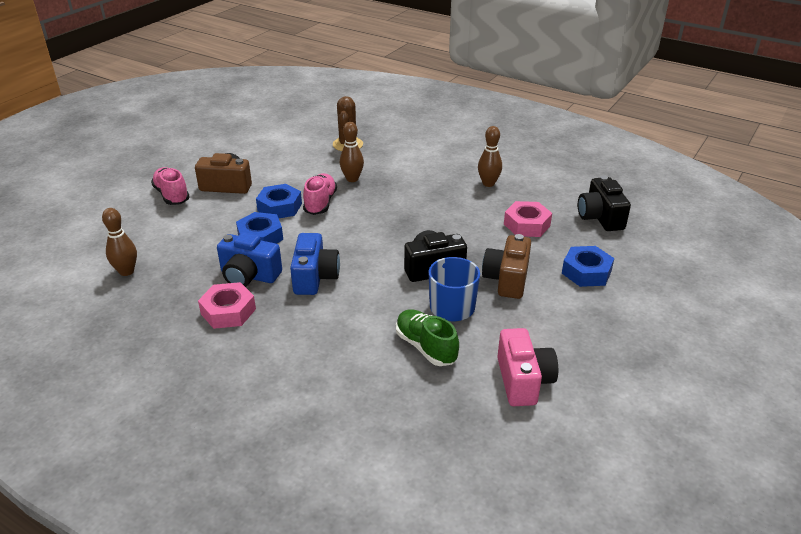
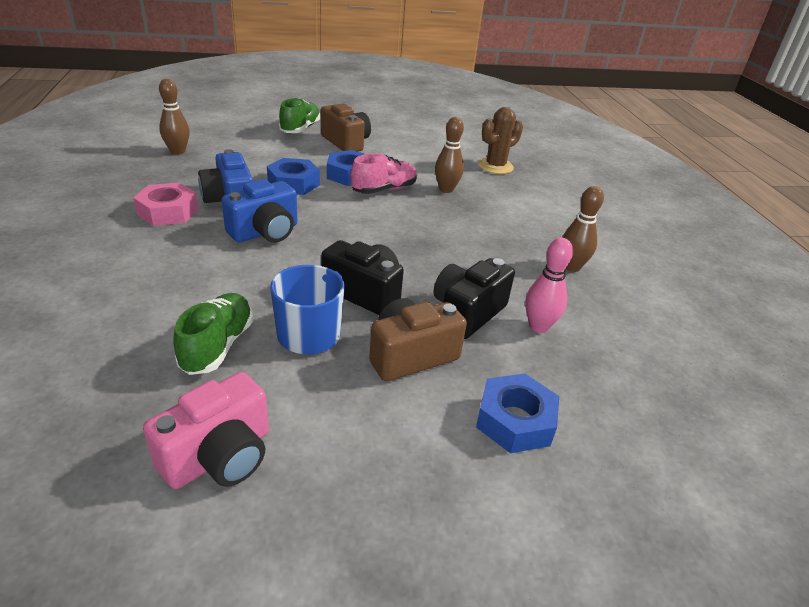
camera: 45 degrees right, 0 degrees up
(172, 195) = (300, 129): pink shoe -> green shoe
(526, 225) = (538, 326): pink nut -> pink bowling pin
(600, 217) = (651, 383): black camera -> black camera (467, 313)

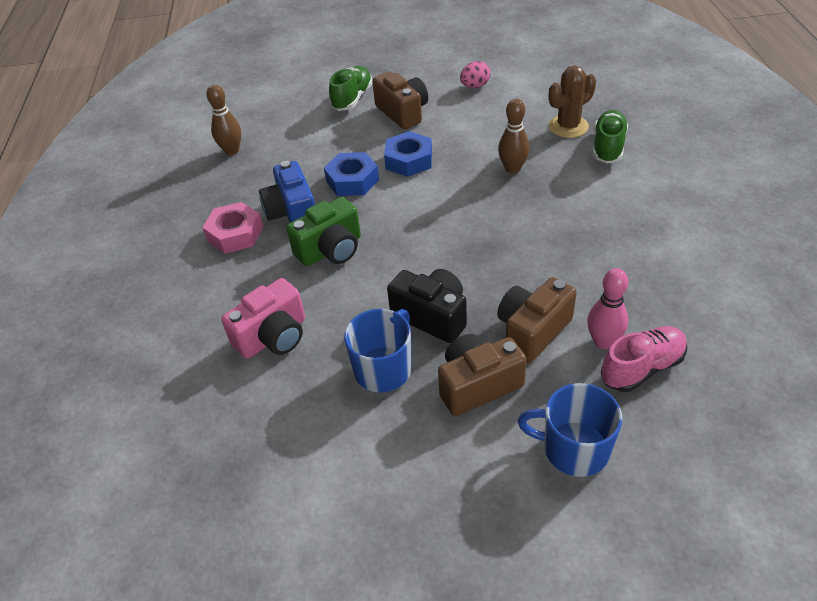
camera: 10 degrees right, 10 degrees up
(218, 346) = (303, 388): green shoe -> green shoe (608, 147)
(219, 456) = (319, 498): pink camera -> pink camera (273, 337)
(265, 232) = (331, 250): blue camera -> green camera
(384, 190) = (446, 177): pink shoe -> pink shoe (642, 368)
(412, 132) = (475, 86): none -> pink egg
(467, 313) = (532, 331): black camera -> brown camera
(515, 420) = (574, 449): blue nut -> blue mug
(571, 267) = (643, 262): brown bowling pin -> none

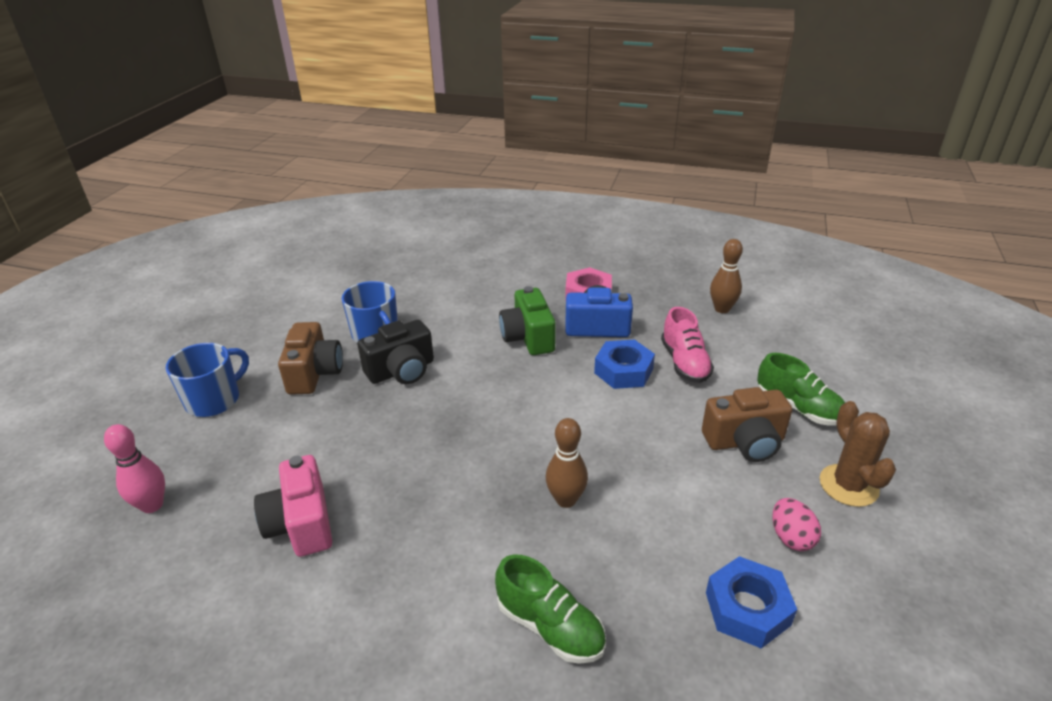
camera: 110 degrees right, 10 degrees down
(273, 337) = (455, 295): pink camera -> pink camera (301, 524)
(409, 160) = (636, 419): blue nut -> blue nut (747, 608)
(532, 331) = (330, 421): brown camera -> none
(568, 127) = (627, 603): brown cactus -> brown cactus (848, 485)
(603, 341) = (274, 459): pink bowling pin -> pink bowling pin (152, 505)
(642, 368) = (226, 471): pink shoe -> pink shoe (684, 363)

